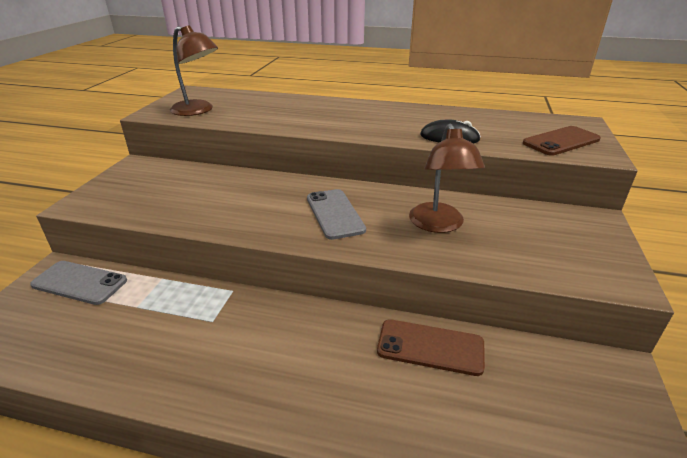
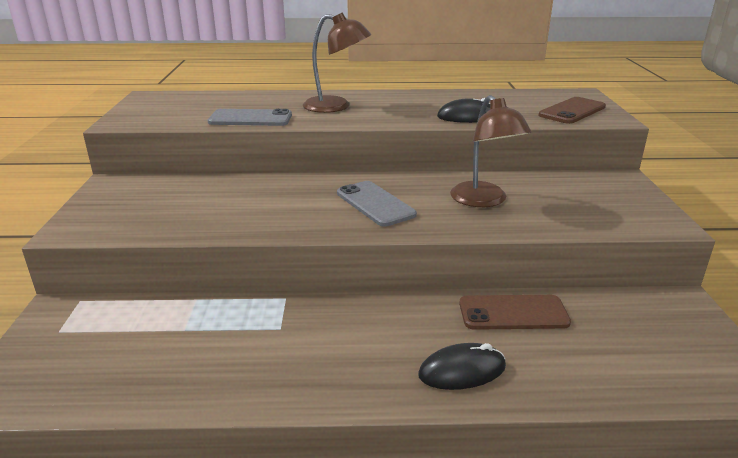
camera: 15 degrees left, 5 degrees down
(80, 283) = (97, 318): grey phone -> grey phone (250, 119)
(198, 110) = (174, 115): brown lamp -> brown lamp (336, 106)
(349, 403) = (462, 371): none -> black mouse

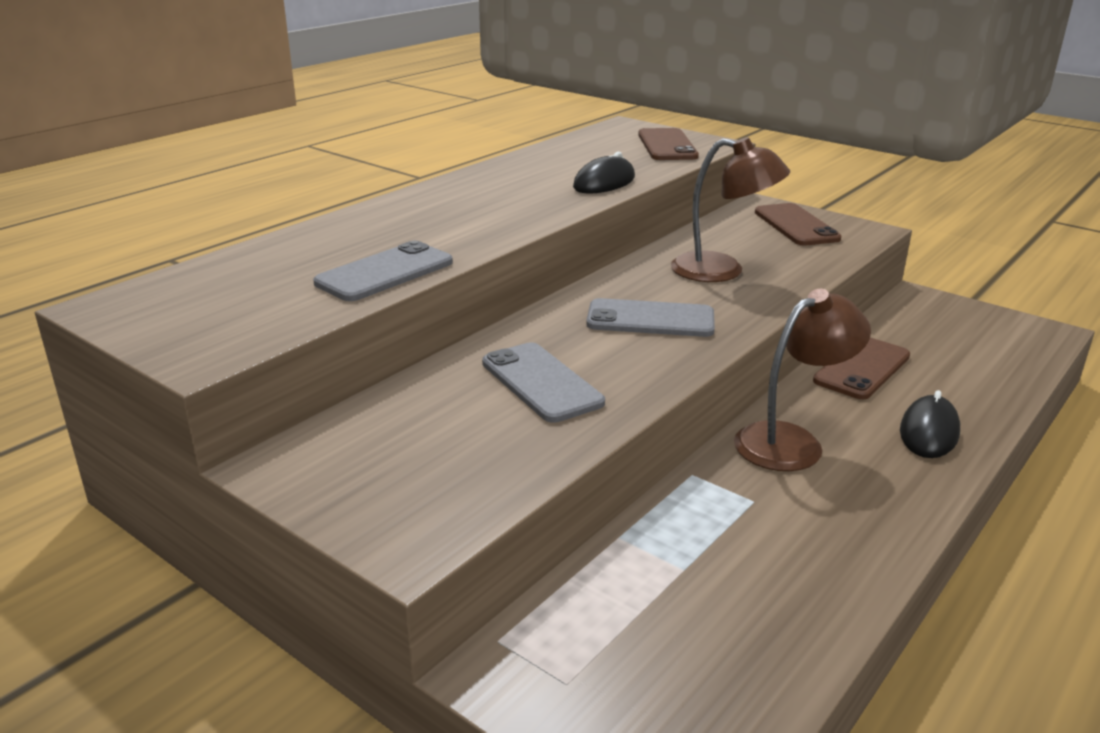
camera: 50 degrees left, 0 degrees up
(255, 204) = (541, 383): none -> grey phone
(336, 106) = (440, 219): brown lamp -> brown lamp (791, 441)
(613, 199) = (796, 225): none -> brown phone

